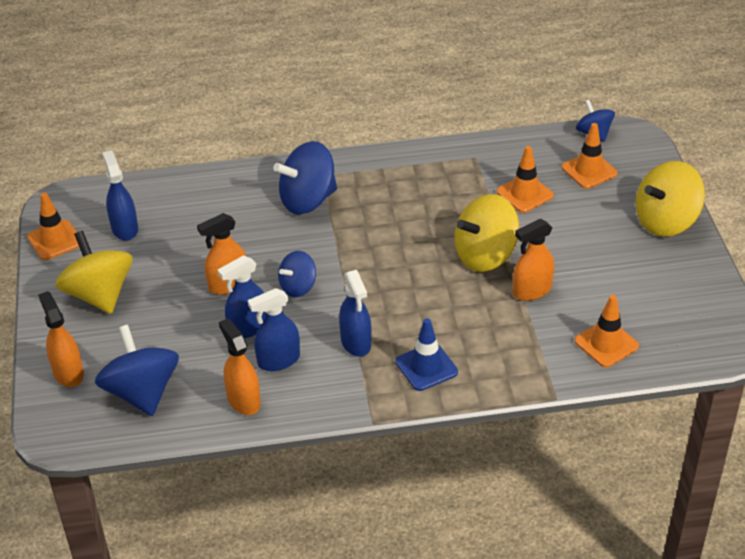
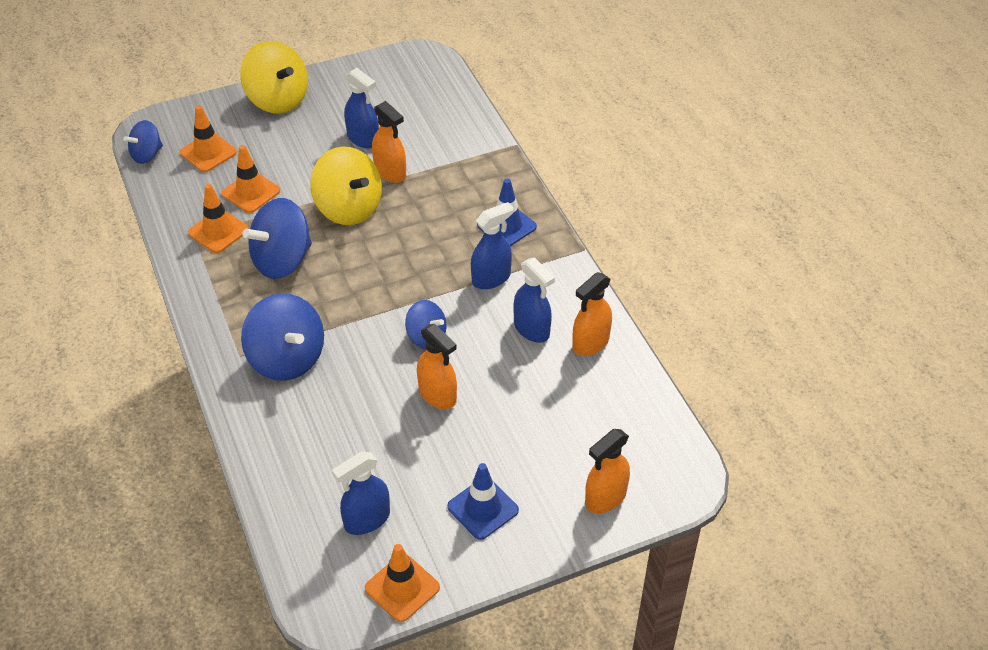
camera: 105 degrees left, 5 degrees up
(99, 294) = (483, 508): yellow spinning top -> blue traffic cone
(142, 392) = (609, 425): blue spinning top -> blue spinning top (282, 260)
(248, 328) = (495, 363): blue spray bottle -> blue spray bottle (363, 139)
(606, 344) = (444, 122): orange traffic cone -> orange traffic cone (218, 231)

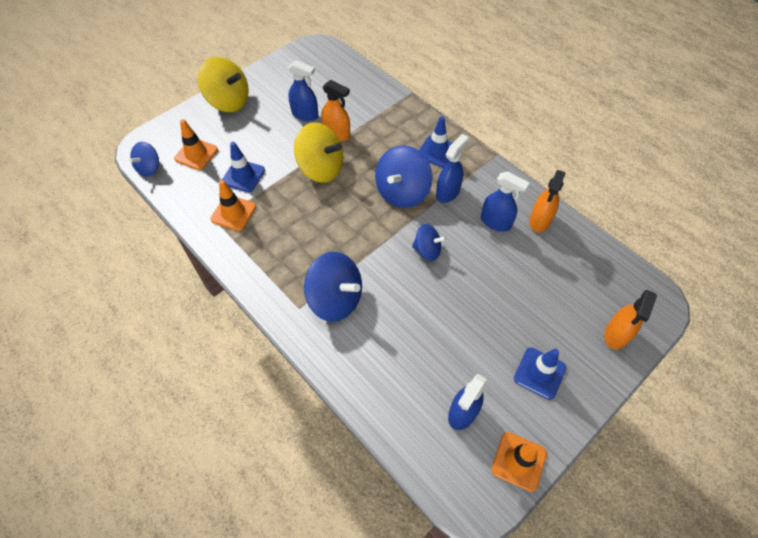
camera: 20 degrees left, 10 degrees up
(251, 192) = (243, 176): orange traffic cone -> blue traffic cone
(282, 260) = (293, 222): blue spinning top -> blue spinning top (402, 192)
(437, 395) = (459, 293): orange spray bottle -> none

